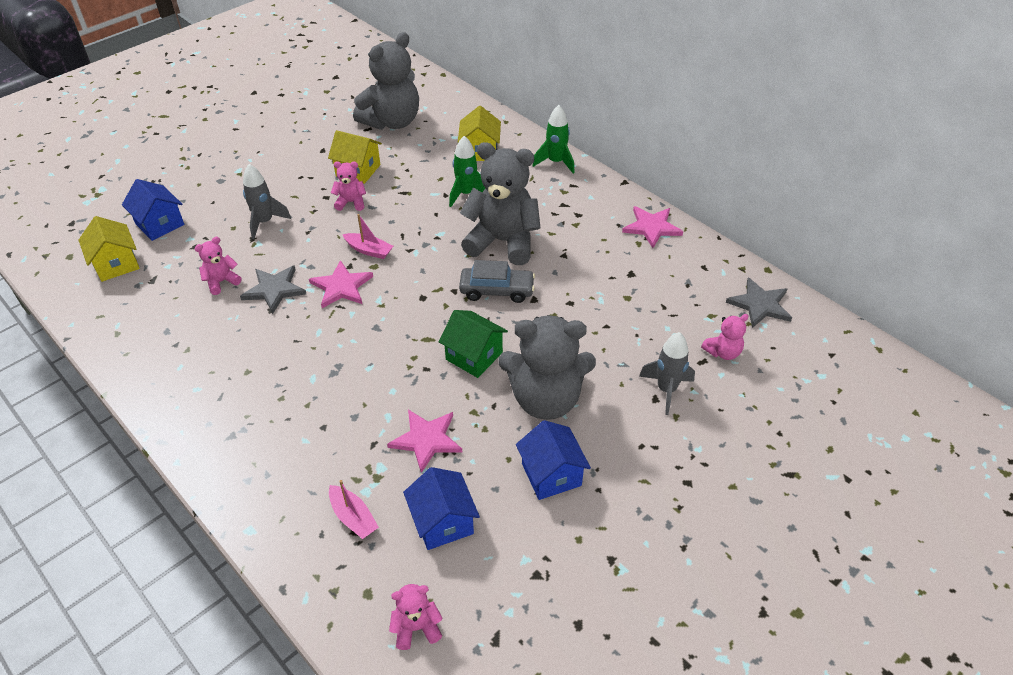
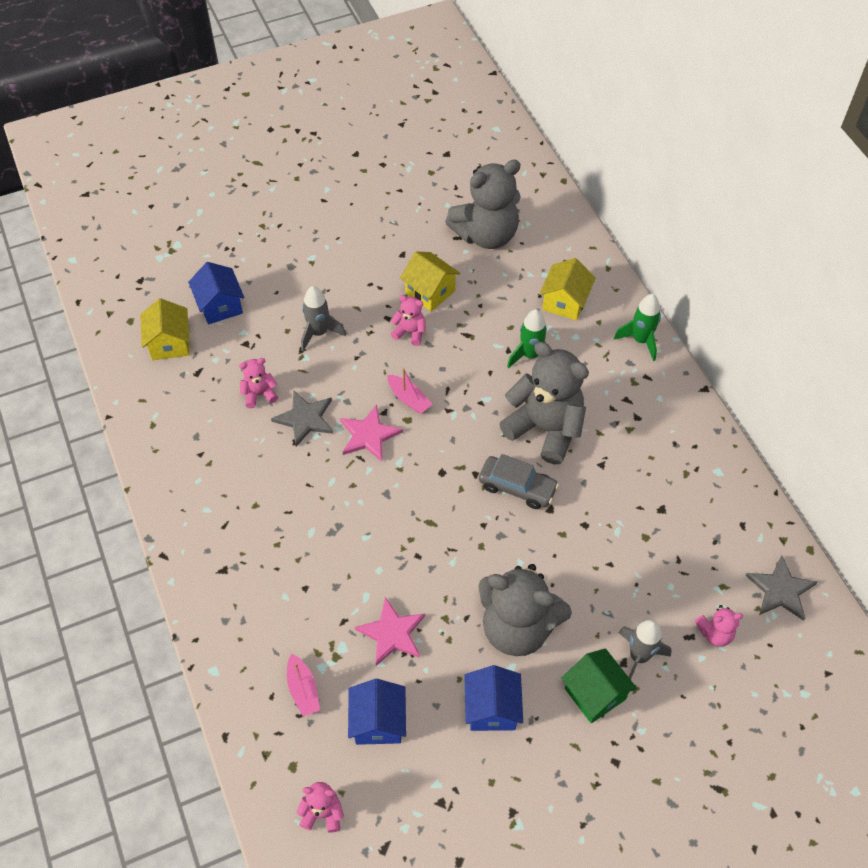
camera: 20 degrees right, 10 degrees up
(474, 356) = (467, 556): green house -> green house (595, 694)
(652, 227) = (708, 458): pink star -> none

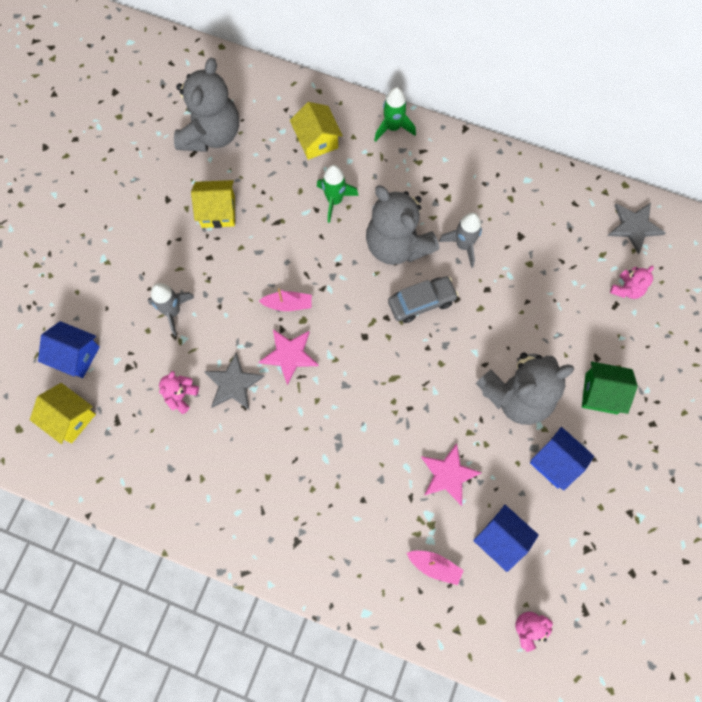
camera: 45 degrees left, 15 degrees up
(410, 332) = (236, 254): pink teddy bear -> none
(545, 428) = (397, 245): grey teddy bear -> grey teddy bear turned 120 degrees counterclockwise
(638, 656) = (601, 345): grey rocket -> grey rocket (463, 245)

